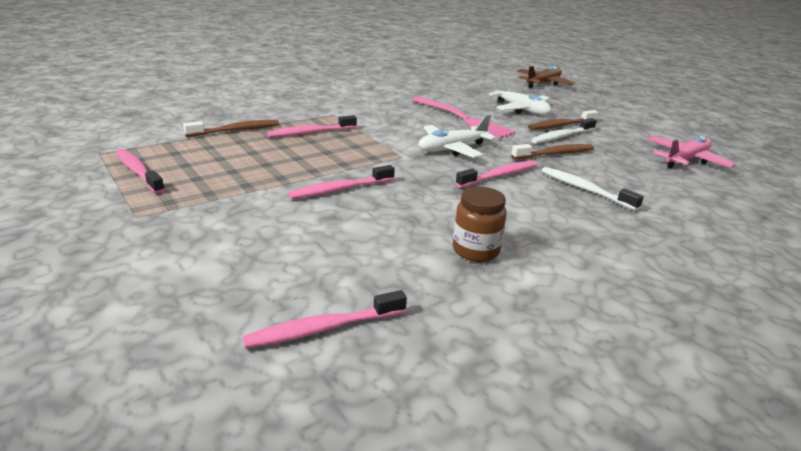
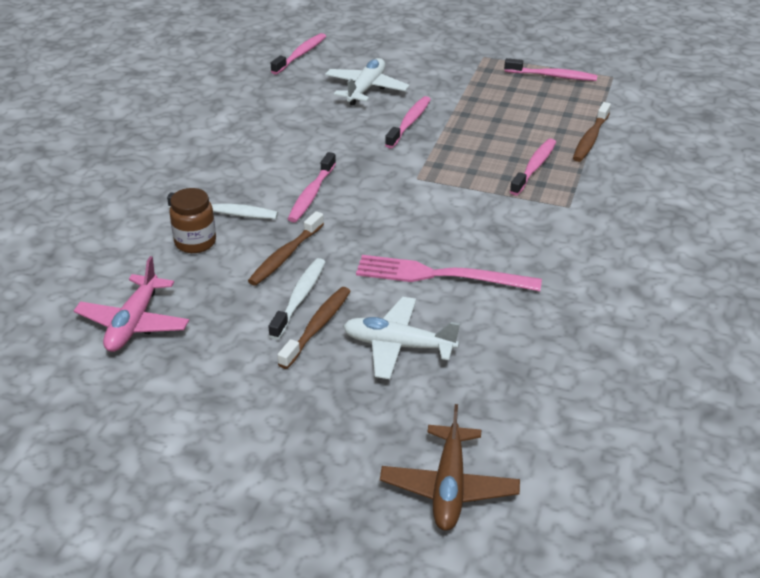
camera: 145 degrees right, 10 degrees up
(452, 149) = (388, 211): white plane -> white plane (366, 89)
(475, 250) = (267, 119): brown jar -> brown jar (195, 242)

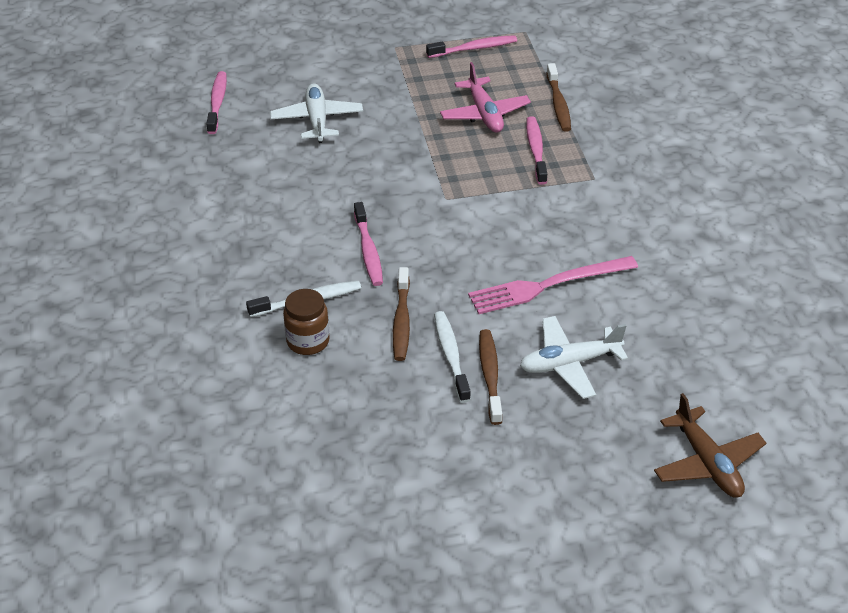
camera: 30 degrees left, 5 degrees up
(133, 323) = (329, 442): pink plane -> pink plane (484, 114)
(409, 123) = (390, 143): pink toothbrush -> none

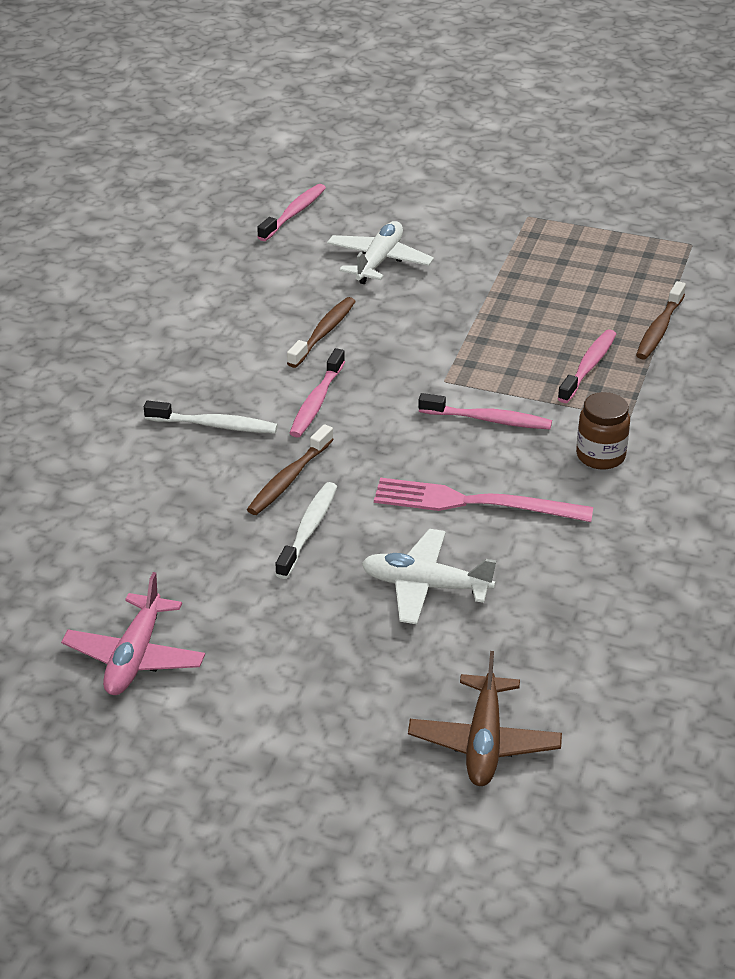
camera: 30 degrees right, 5 degrees down
(308, 341) = (180, 462): brown jar -> brown jar (600, 456)
(474, 48) = (615, 244): pink toothbrush -> pink toothbrush (488, 420)
(484, 114) = (564, 312): pink plane -> pink plane (135, 657)
(490, 375) = (331, 564): brown toothbrush -> brown toothbrush (323, 333)

